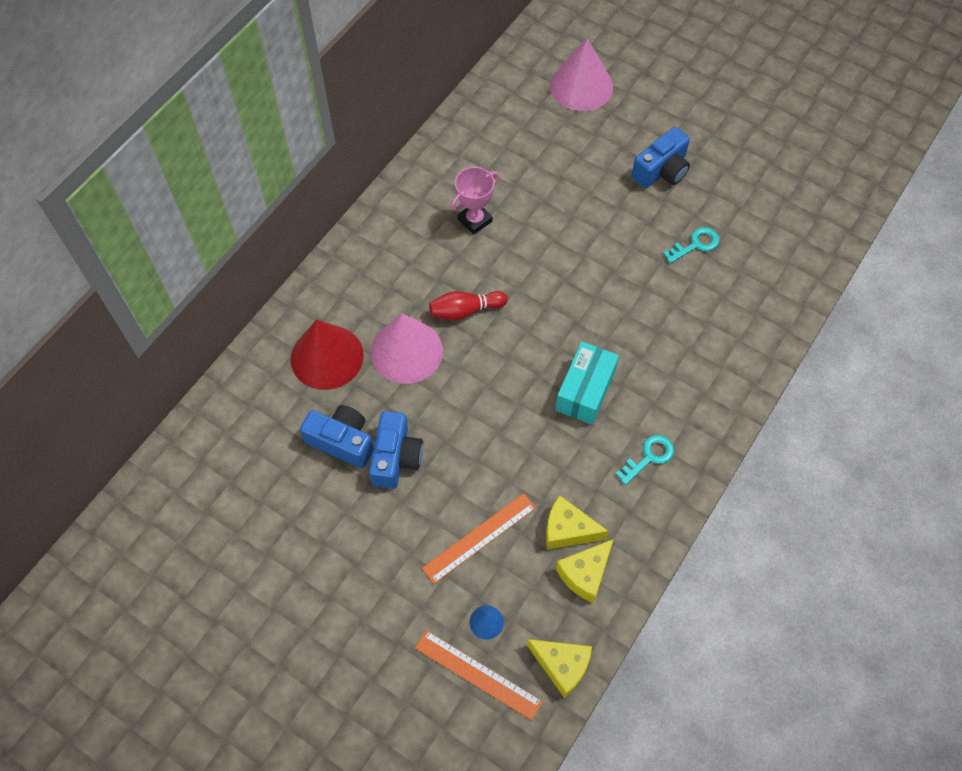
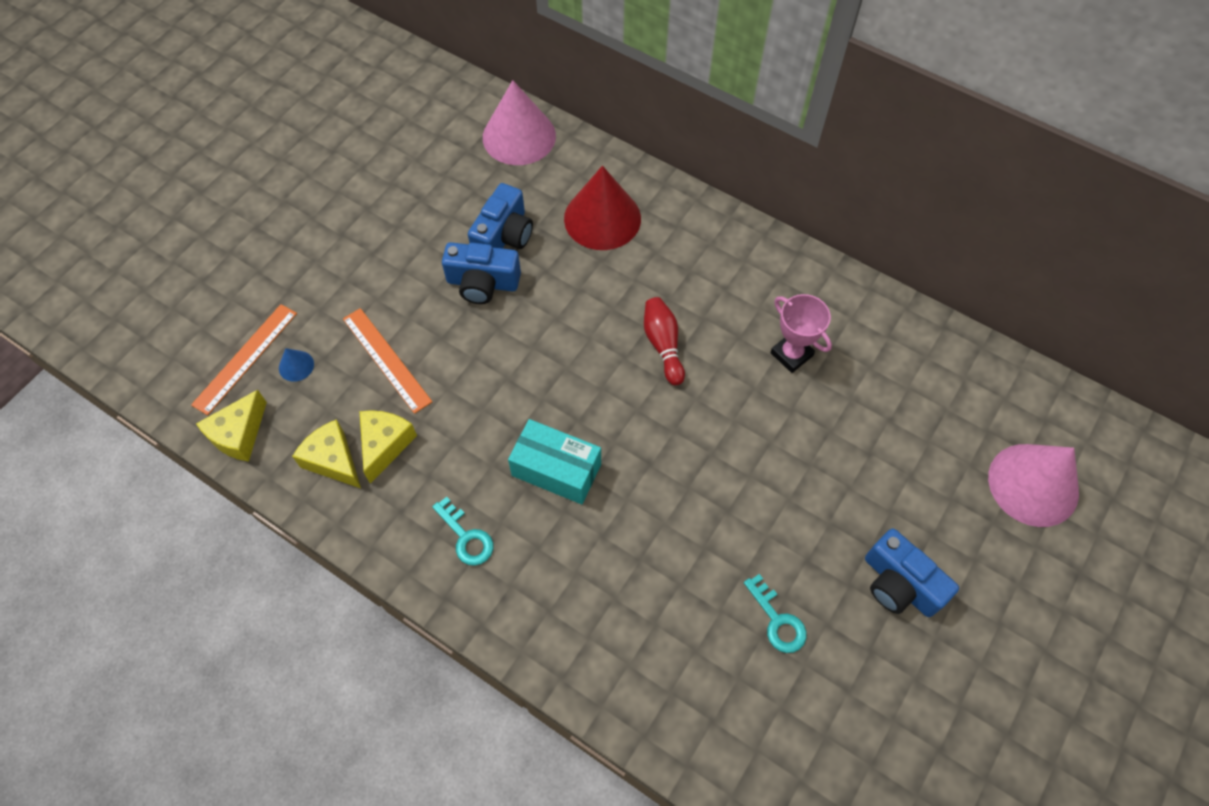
camera: 90 degrees right, 0 degrees up
(406, 351) = (609, 289): pink cone -> pink cone (519, 136)

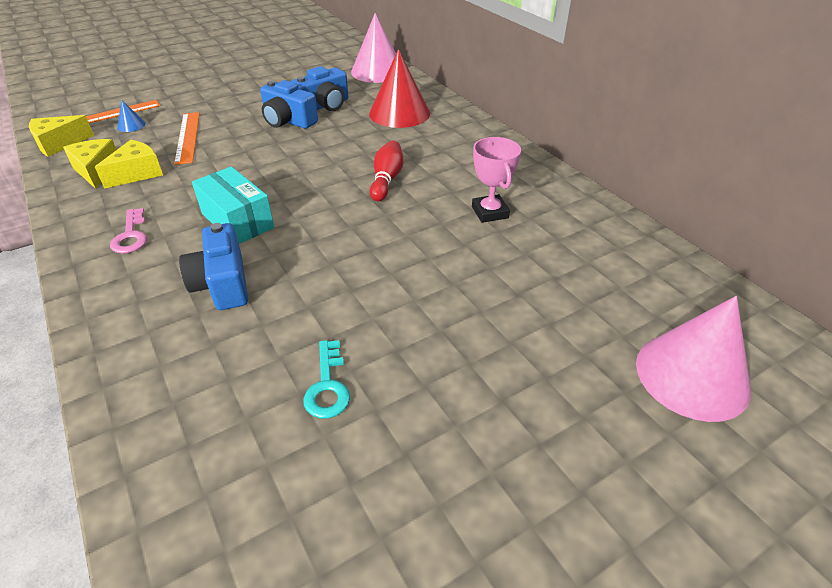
camera: 25 degrees right, 20 degrees down
(466, 537) = (131, 236): turquoise key -> pink key
(899, 584) = (480, 405): blue camera -> blue camera (222, 283)

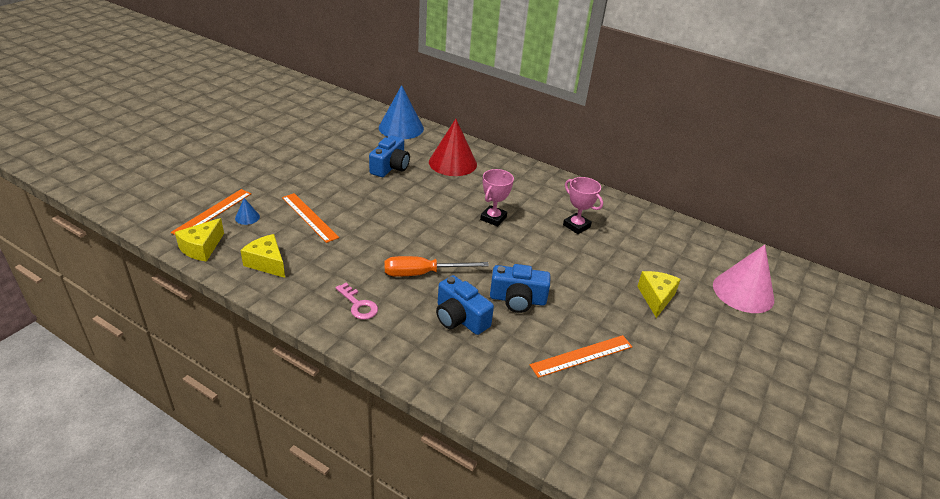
camera: 30 degrees left, 5 degrees down
(137, 173) = (304, 257): yellow cheese -> yellow cheese (656, 298)
(237, 220) = (423, 273): turquoise box -> orange screwdriver
(288, 121) = (376, 186): blue camera -> blue camera (517, 300)
(327, 386) = (582, 356): turquoise key -> orange ruler
(377, 71) = (401, 128): pink cone -> blue cone
(386, 180) = (493, 218): red bowling pin -> pink trophy

